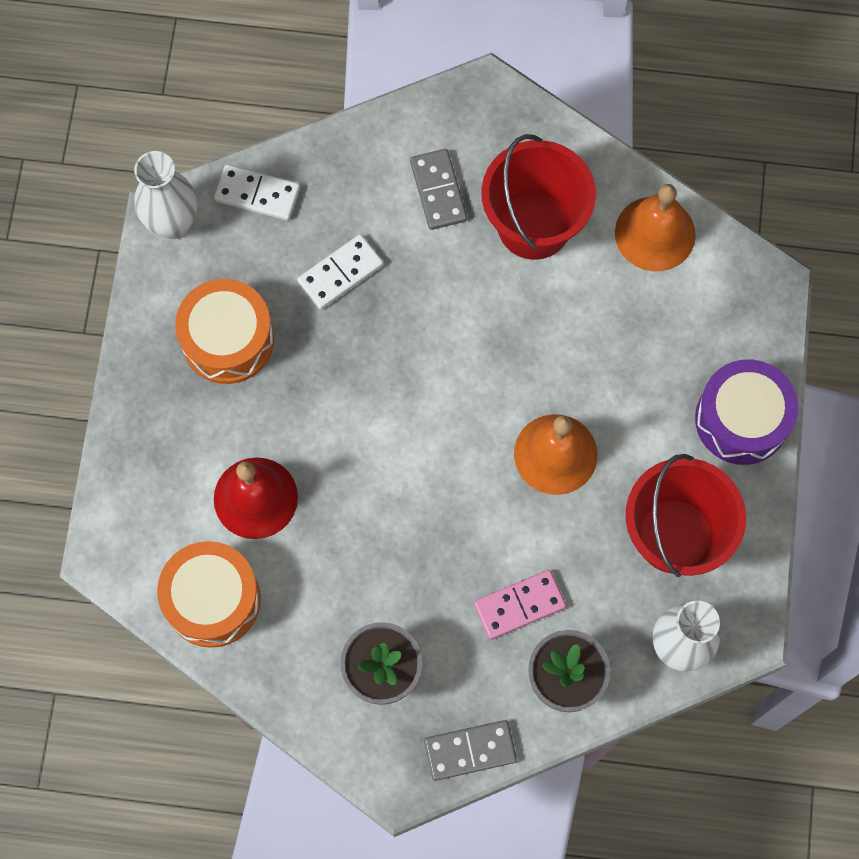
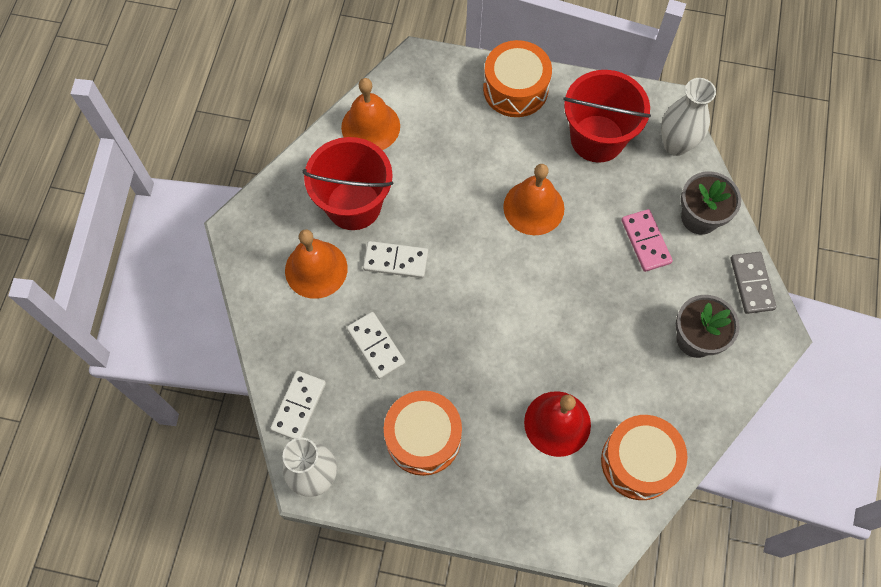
camera: 85 degrees left, 5 degrees down
(438, 191) = (316, 269): grey domino -> orange bell
(459, 285) = (396, 261): none -> white domino
(741, 419) = (515, 89): purple drum -> orange drum

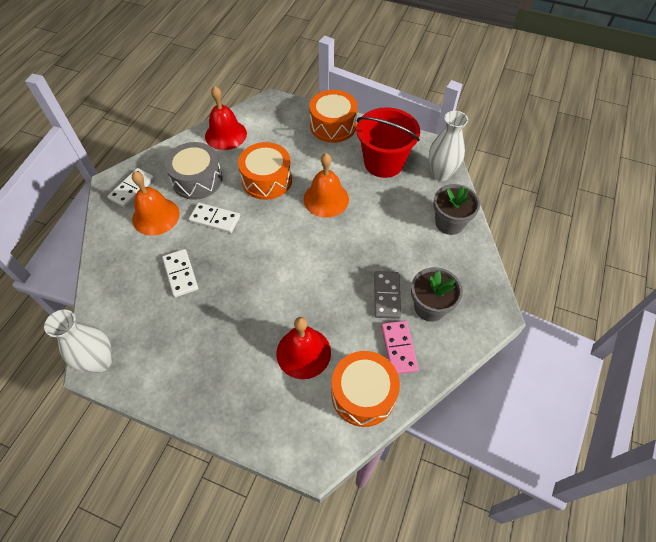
camera: 10 degrees right, 10 degrees down
(298, 406) = (107, 307): white domino -> white domino (132, 189)
(353, 205) = (197, 180): red bucket -> grey drum
(370, 126) = (225, 134): orange bell -> red bell
(423, 437) = (194, 345): orange drum -> orange drum (267, 180)
(646, 241) = (404, 233): pink domino -> pink domino (399, 348)
(751, 283) = (482, 274): grey domino -> grey domino (386, 295)

